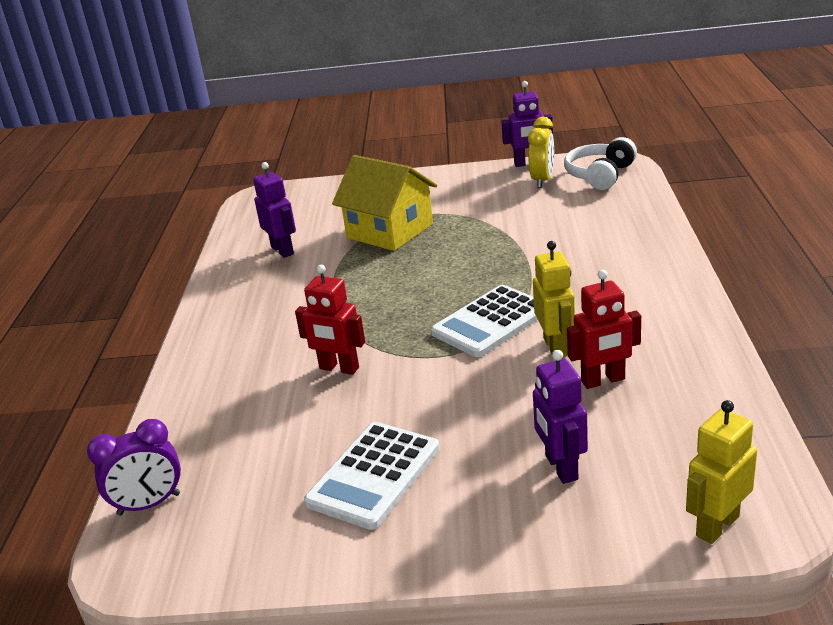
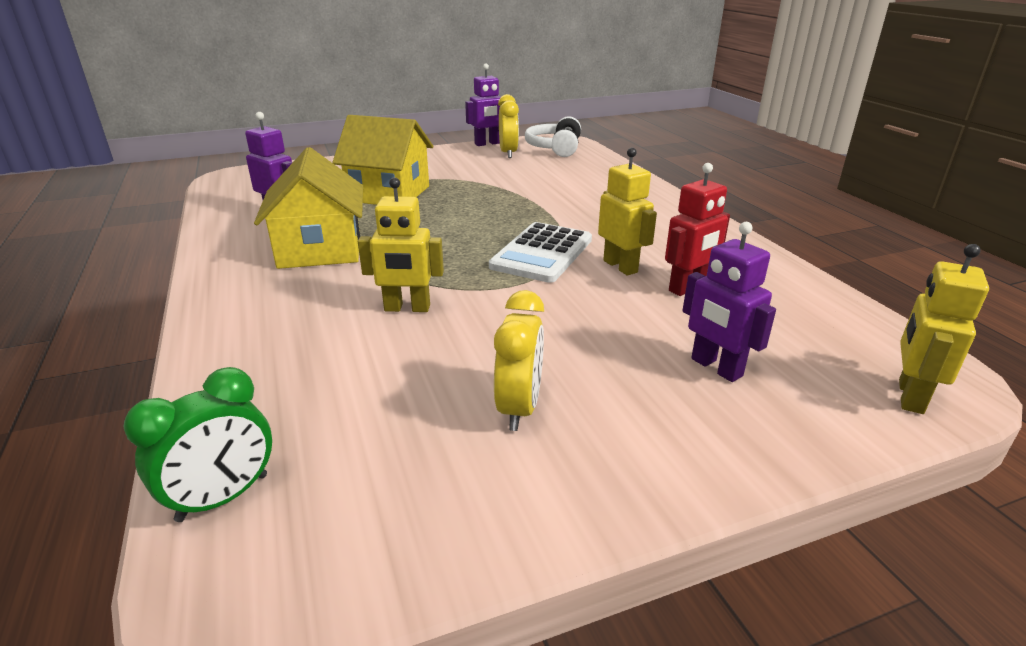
camera: 25 degrees left, 0 degrees up
(149, 504) = (223, 498): purple clock -> green clock
(298, 295) = (320, 249): none -> yellow house
(339, 368) = (407, 308): red robot -> yellow robot
(374, 475) = (519, 408): white calculator -> yellow clock

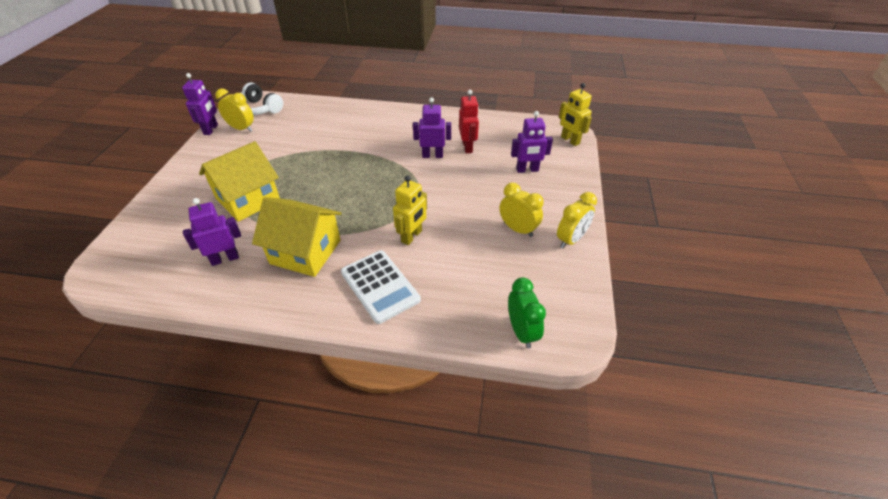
camera: 60 degrees left, 15 degrees up
(542, 253) = (396, 172): white calculator -> white calculator (380, 286)
(554, 496) = (571, 240): none -> yellow clock
(620, 266) = (432, 155): yellow robot -> purple robot

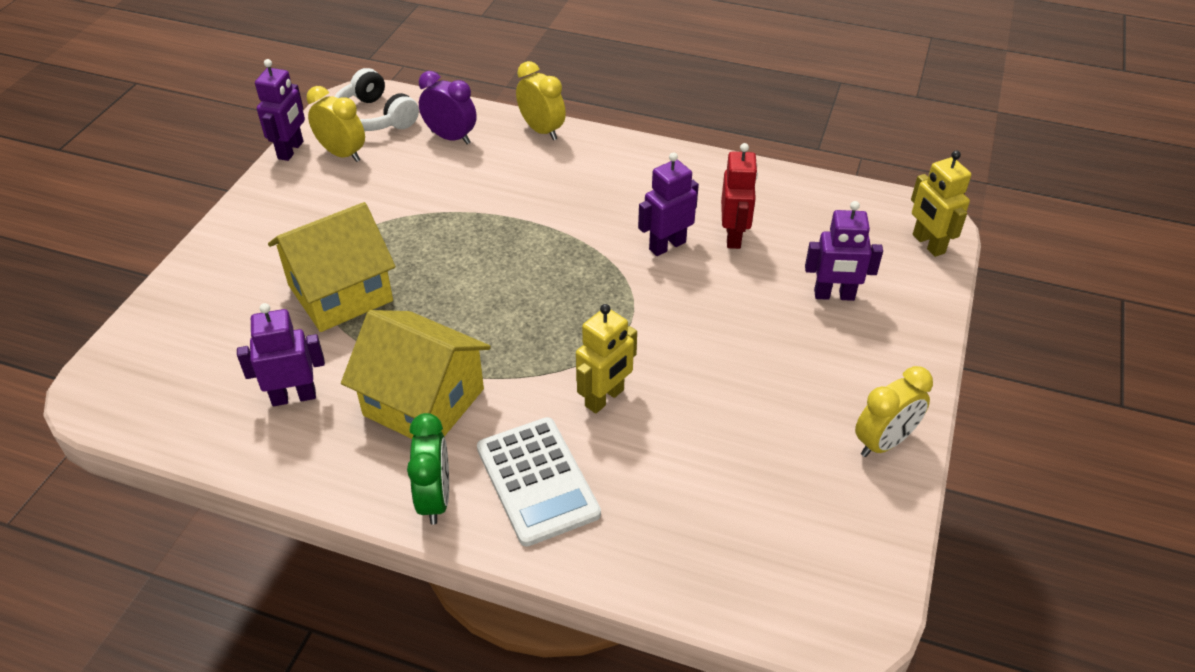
camera: 10 degrees right, 0 degrees up
(303, 115) = (451, 137): none -> purple clock
(432, 155) = (667, 245): purple robot -> purple robot turned 45 degrees counterclockwise
(518, 229) = (793, 409): yellow clock -> yellow clock (542, 130)
(521, 331) = (760, 596): green clock -> green clock (435, 498)

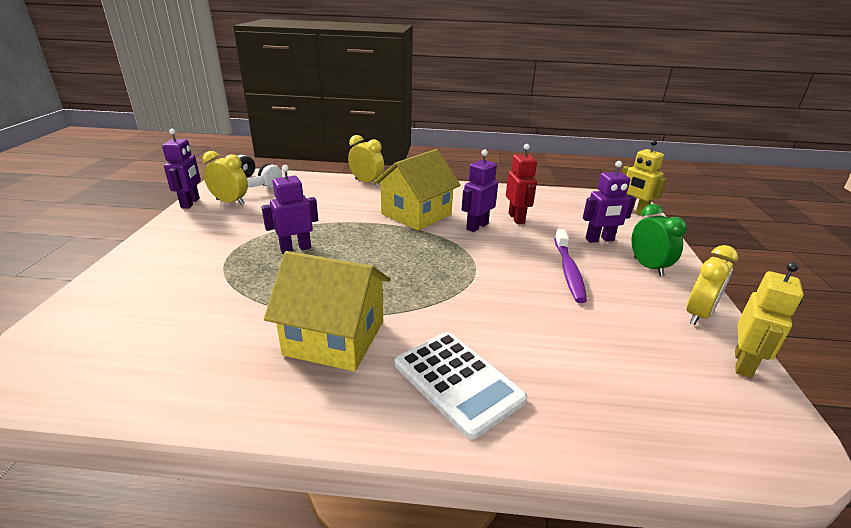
camera: 15 degrees left, 15 degrees down
(294, 396) = (213, 350): purple robot -> purple robot (295, 249)
(340, 293) = (243, 275): yellow house -> yellow house (416, 214)
(435, 498) = (370, 412): green clock -> green clock (648, 267)
(451, 137) = (306, 189): purple clock -> none
(605, 398) = (482, 315): yellow robot -> yellow robot (743, 364)
(753, 346) = (568, 271): none -> purple toothbrush

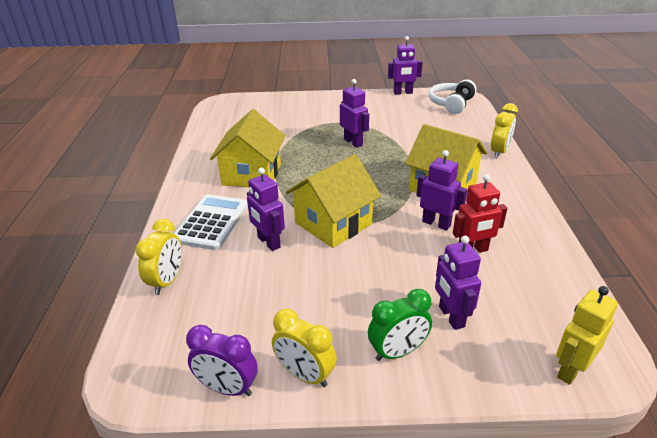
camera: 85 degrees right, 5 degrees up
(230, 202) = (413, 104): yellow clock -> yellow clock (167, 281)
(458, 382) = (211, 222): white calculator -> white calculator turned 150 degrees clockwise
(471, 279) = (333, 223): none -> yellow house
(506, 328) = (268, 242): none -> purple robot
(568, 271) = (366, 283): purple toothbrush -> none
(743, 364) = (227, 388): yellow robot -> purple clock

